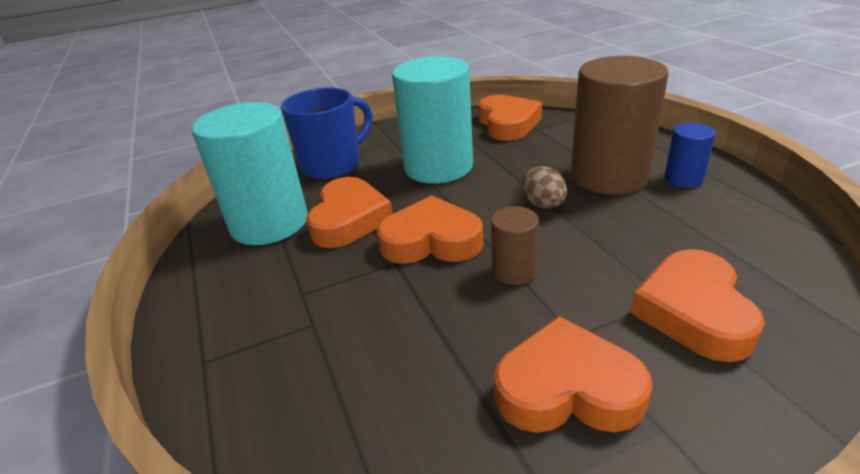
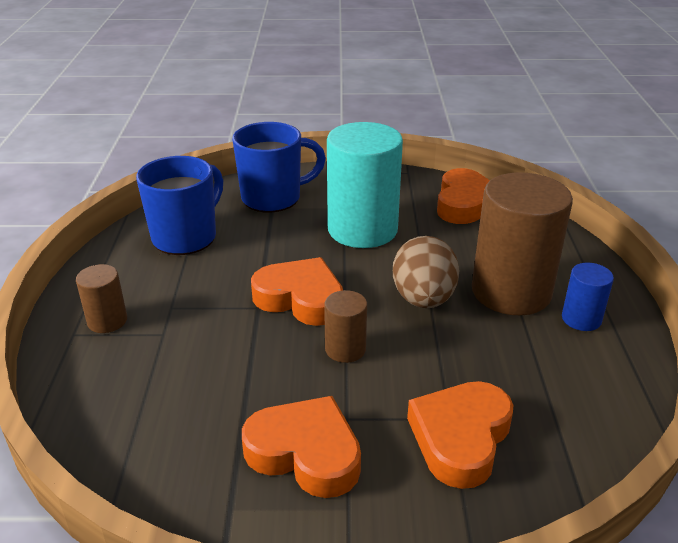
camera: 20 degrees right, 0 degrees up
(236, 333) = (107, 321): none -> brown cylinder
(269, 223) = (186, 237): turquoise cylinder -> blue mug
(349, 219) = (249, 255): orange heart -> none
(543, 205) = (423, 299): brown egg -> brown egg, size x1.64

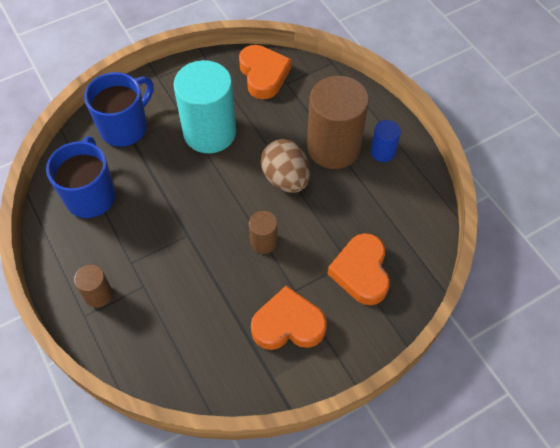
camera: 30 degrees left, 25 degrees up
(300, 298) = (210, 214): orange heart -> none

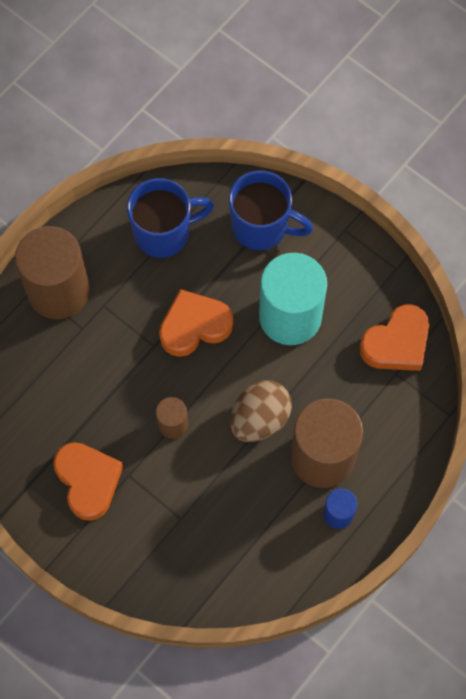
camera: 70 degrees right, 10 degrees up
(98, 294) = (58, 291): brown cylinder -> brown cylinder, size x2.13
(361, 272) = (172, 535): orange heart -> orange heart (194, 326)

